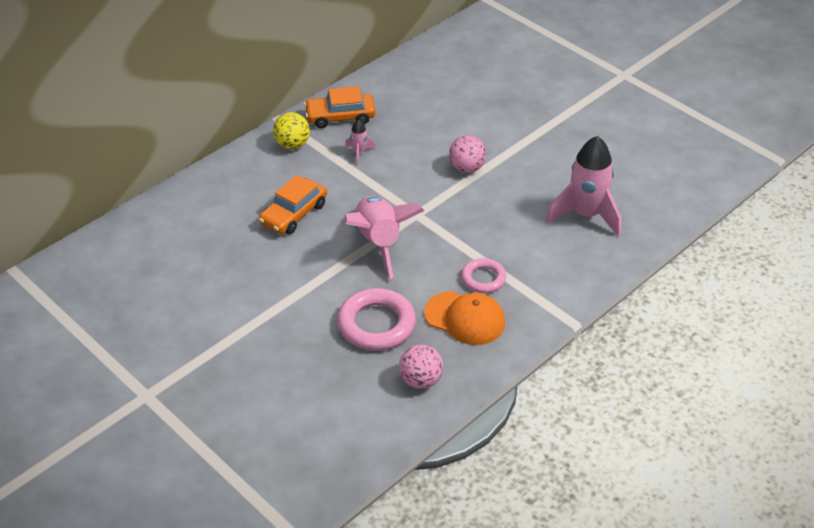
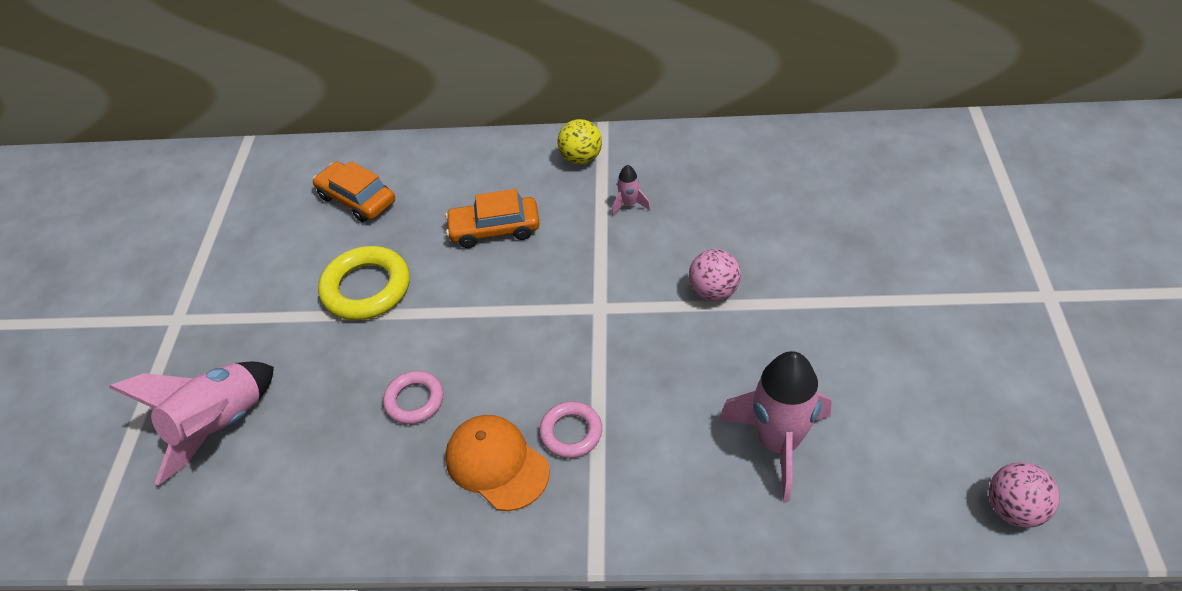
camera: 50 degrees right, 5 degrees up
(257, 294) = (366, 288): none -> yellow ring
(340, 117) = (659, 156): orange car -> orange car (357, 199)
(376, 324) = (414, 400): pink ring -> pink ring, size x0.60
(378, 243) = (526, 313): pink rocket -> pink rocket (221, 426)
(420, 380) = (372, 497): pink ball -> pink ball (1014, 509)
(465, 318) = (497, 464): orange cap -> orange cap turned 150 degrees clockwise

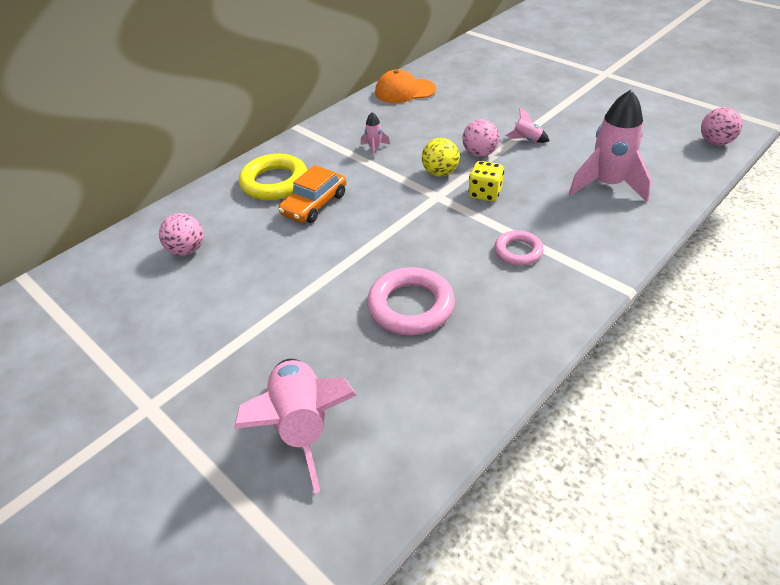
camera: 50 degrees left, 5 degrees down
(357, 199) = (187, 250): orange car -> pink ball
(366, 288) = (278, 284): yellow ring -> yellow ring (274, 182)
(414, 400) = (410, 306): pink ring -> pink ring, size x1.67
(497, 464) = (507, 293): orange cap -> orange cap (405, 91)
(581, 158) = (310, 146): yellow ball -> yellow ball (440, 173)
(644, 343) = (485, 193): none -> yellow dice
(789, 314) = (527, 140): none -> pink rocket

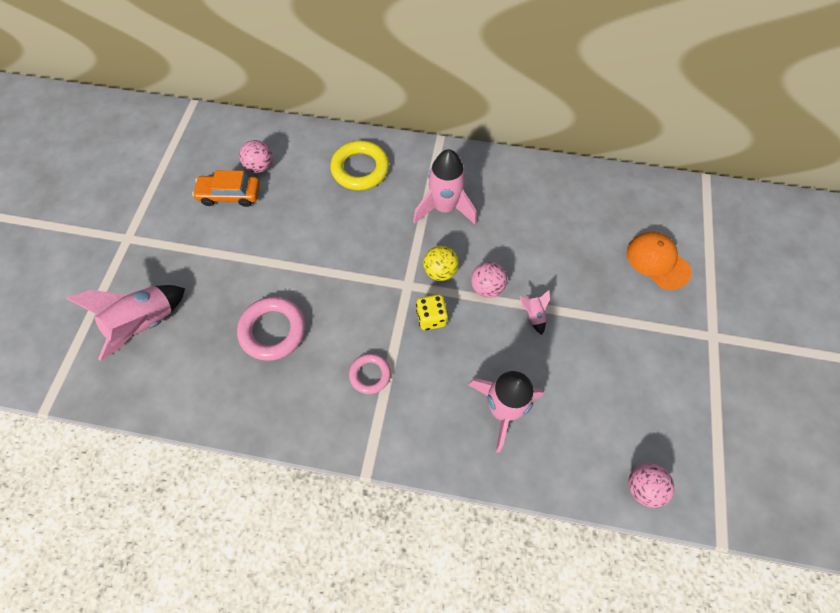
camera: 55 degrees right, 20 degrees up
(314, 204) = (349, 209): orange car -> orange car (230, 194)
(374, 149) = (444, 208): pink rocket -> pink rocket, size x2.26
(405, 91) = (549, 181): orange cap -> orange cap (657, 261)

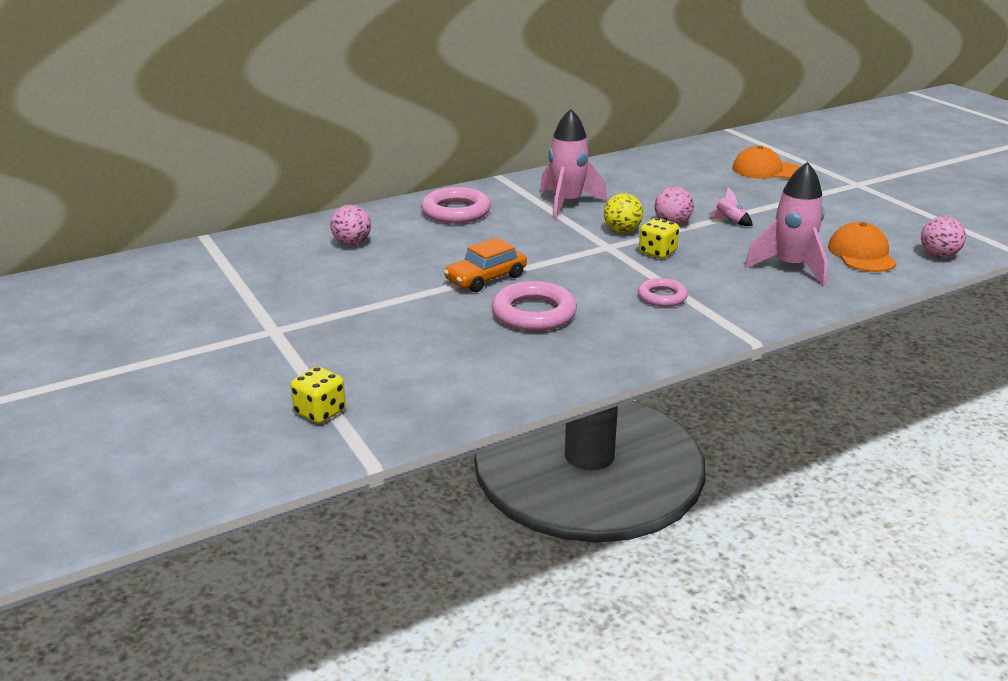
camera: 40 degrees left, 35 degrees down
(68, 341) = (320, 412): none -> yellow dice
(146, 324) = (394, 365): pink rocket -> none
(230, 194) = (347, 267): orange car -> orange car (485, 278)
(360, 169) = (456, 212): yellow ring -> pink ring
(580, 436) = (861, 254): none -> orange cap

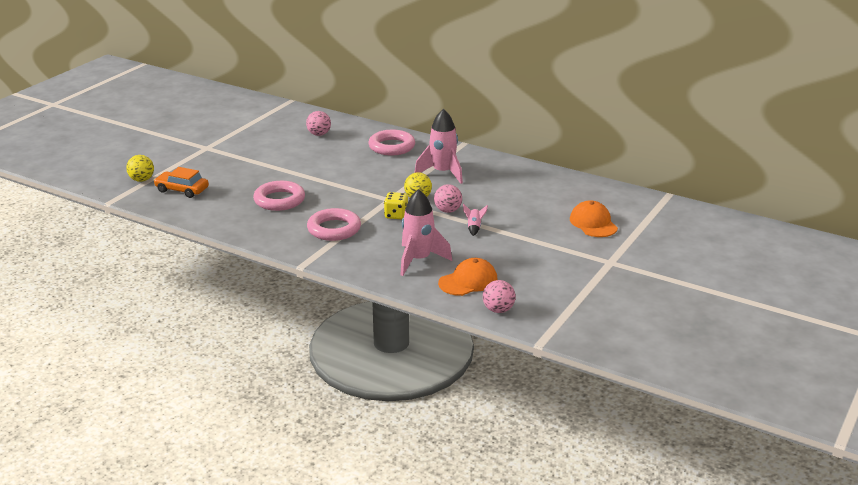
camera: 60 degrees right, 0 degrees up
(320, 412) = (142, 180): yellow dice -> yellow ball
(485, 278) = (310, 178): orange car -> orange car (182, 190)
(662, 297) = (334, 229): pink ring -> pink ring, size x1.67

